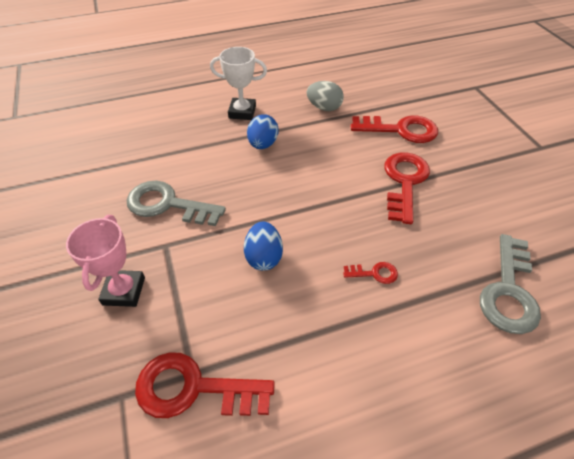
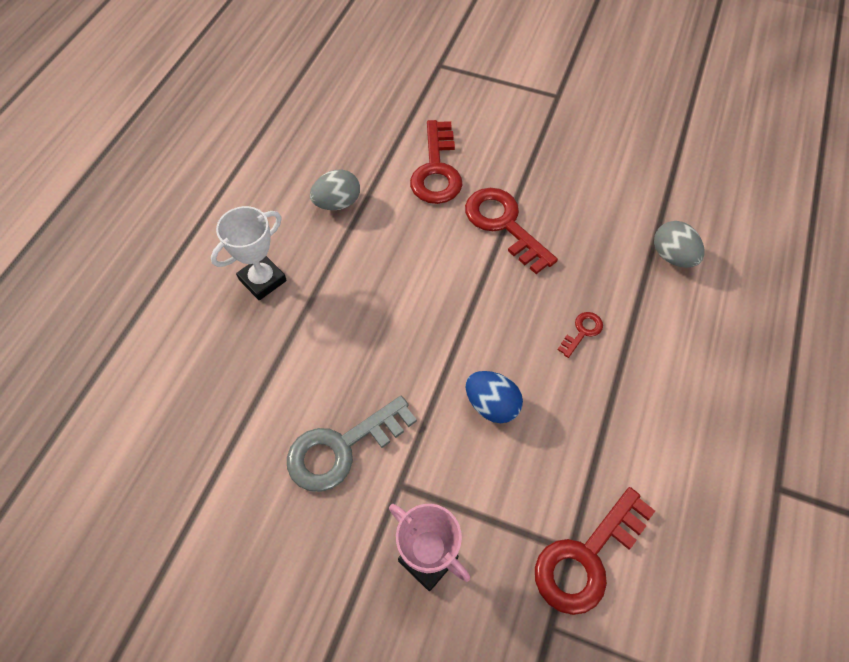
camera: 50 degrees left, 10 degrees up
(263, 144) = (337, 298): blue egg -> none
(401, 130) = (436, 170): red key -> red key turned 135 degrees clockwise
(508, 291) = (672, 256): grey key -> grey egg

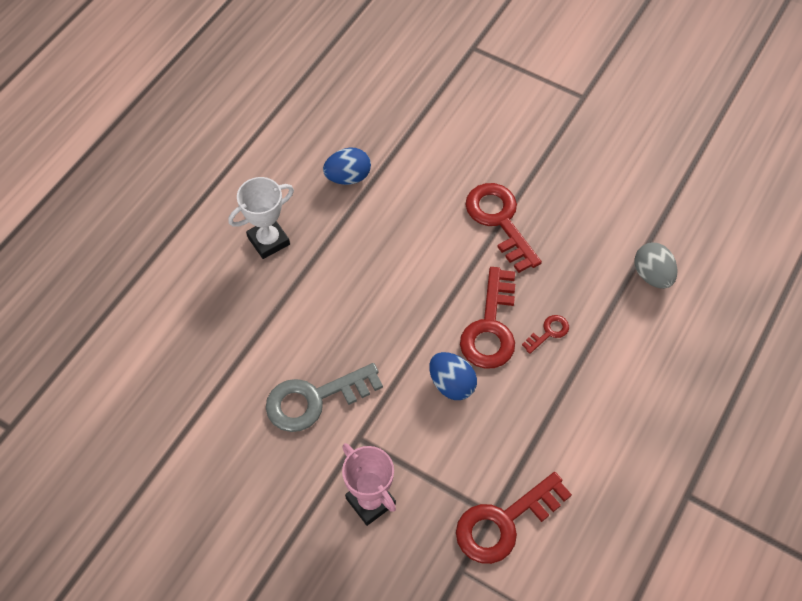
camera: 10 degrees right, 0 degrees up
(337, 203) = (348, 177): grey egg -> blue egg
(436, 170) = (447, 158): red key -> red key (490, 327)

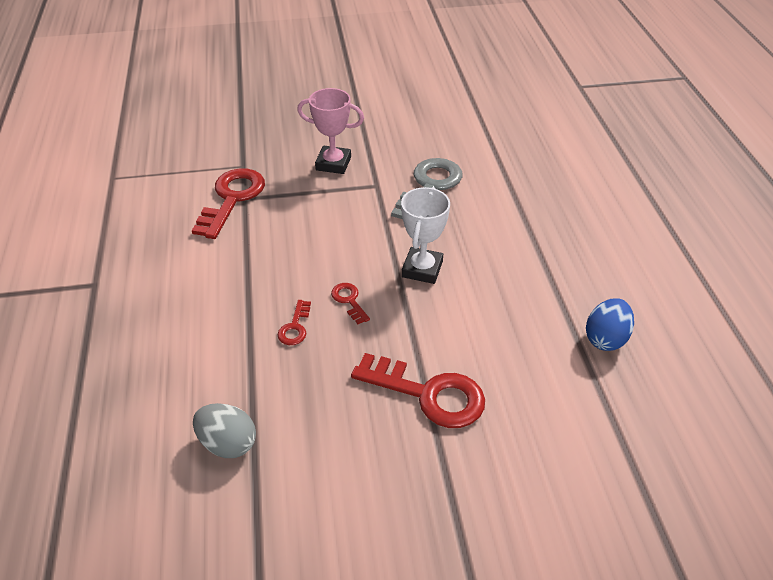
camera: 140 degrees right, 15 degrees down
(268, 241) = (592, 250): white trophy -> white trophy (422, 269)
(451, 384) = (343, 247): blue egg -> none
(490, 327) = (349, 300): red key -> red key, size x0.47

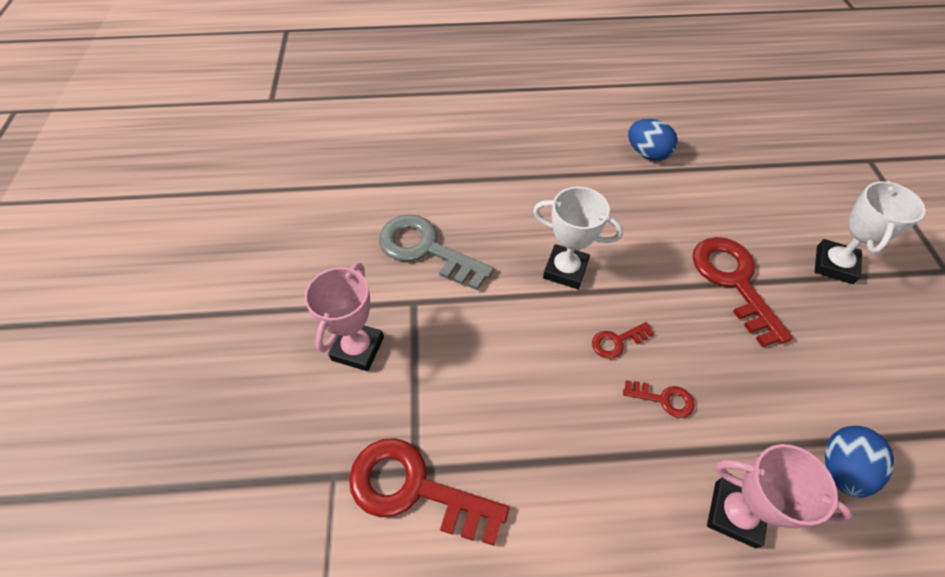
camera: 85 degrees left, 10 degrees up
(198, 362) = (735, 514): none -> pink trophy
(228, 443) = (841, 468): grey egg -> blue egg
(429, 394) = (733, 281): red key -> red key turned 45 degrees counterclockwise
(469, 498) = (834, 265): none -> white trophy

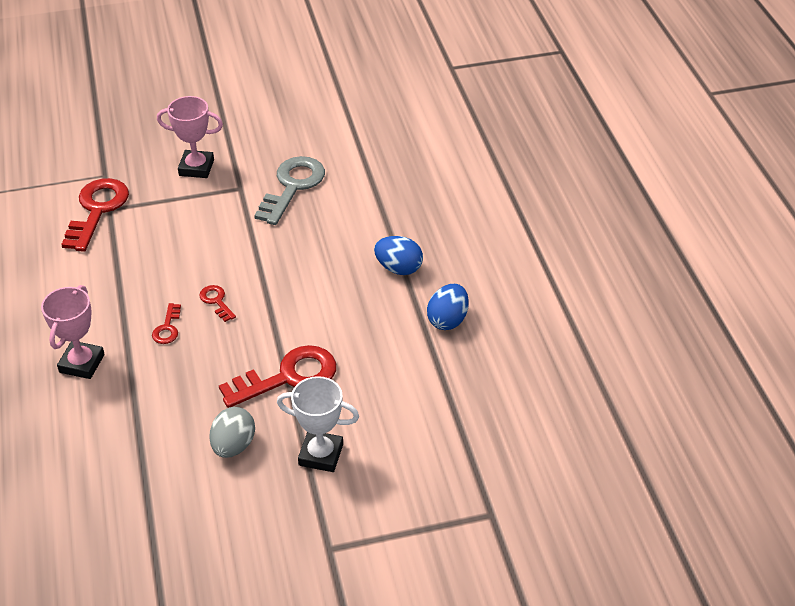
camera: 80 degrees right, 10 degrees down
(565, 270) = (284, 268): white trophy -> none
(840, 339) = (233, 445): none -> grey egg
(841, 468) = (115, 427): blue egg -> blue egg (398, 268)

